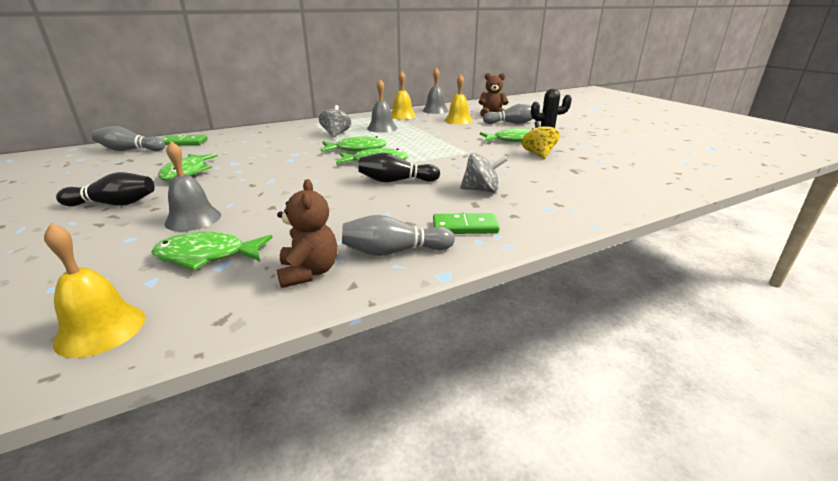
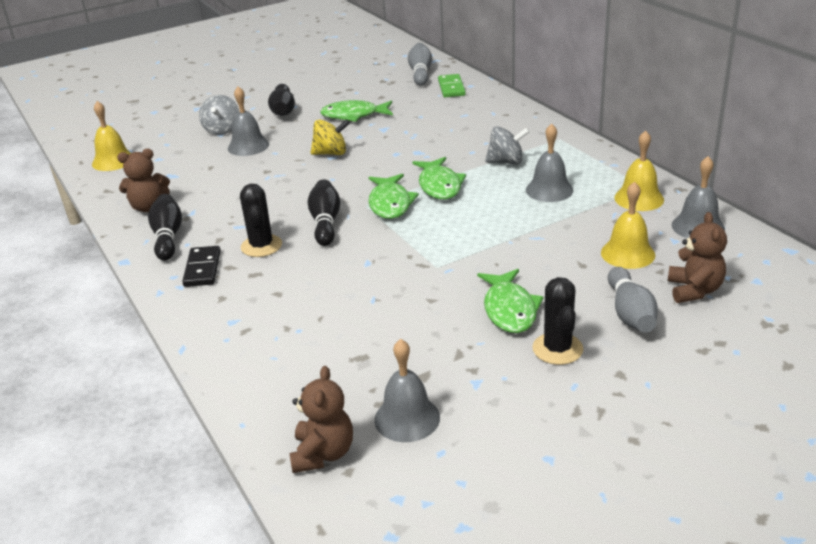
camera: 90 degrees right, 5 degrees up
(207, 256) = (185, 167): green fish -> none
(394, 251) = (168, 237): grey bowling pin -> black bowling pin
(428, 203) = (261, 246): none -> black cactus
(465, 227) = (202, 269): green domino -> black domino
(481, 190) = (292, 278): grey spinning top -> grey spinning top (222, 129)
(538, 154) = (433, 330): yellow spinning top -> yellow spinning top (331, 153)
(623, 161) = (407, 418): none -> grey bell
(671, 178) = (323, 454): none -> brown teddy bear

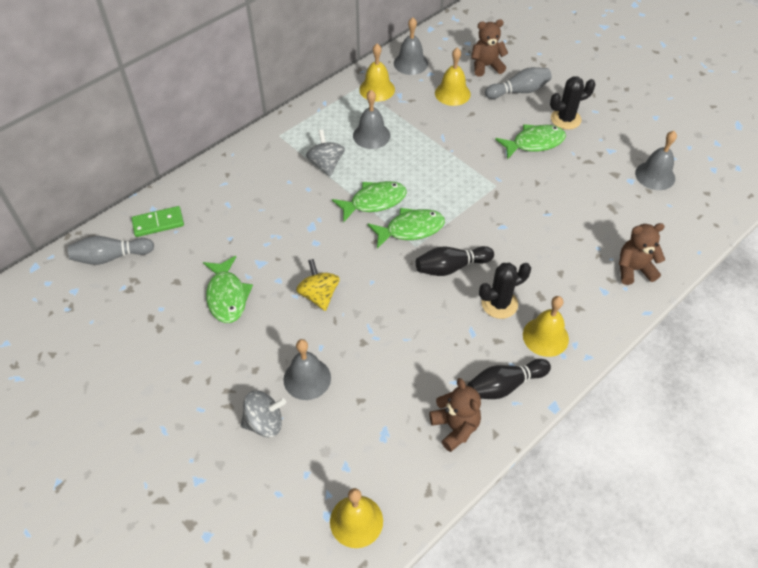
camera: 105 degrees left, 20 degrees up
(202, 269) = (545, 336): black domino -> yellow bell
(283, 110) = (209, 372): black bowling pin -> none
(323, 454) = (701, 206): brown teddy bear -> brown teddy bear (634, 269)

